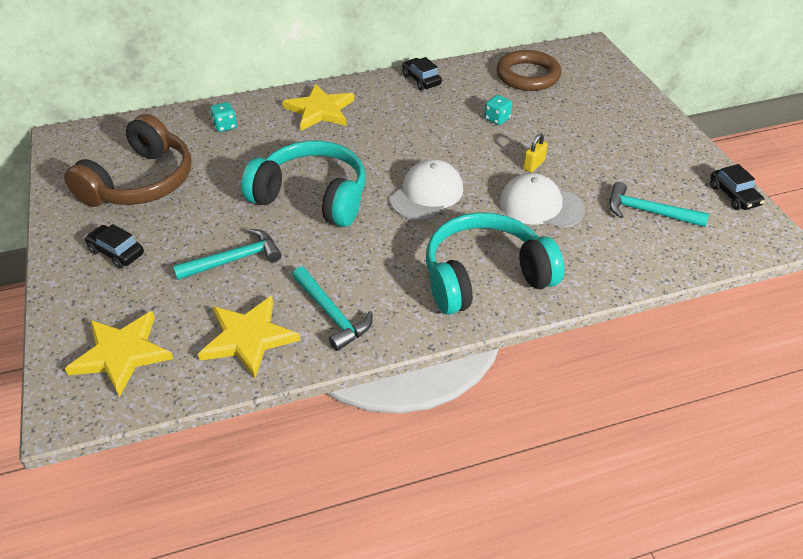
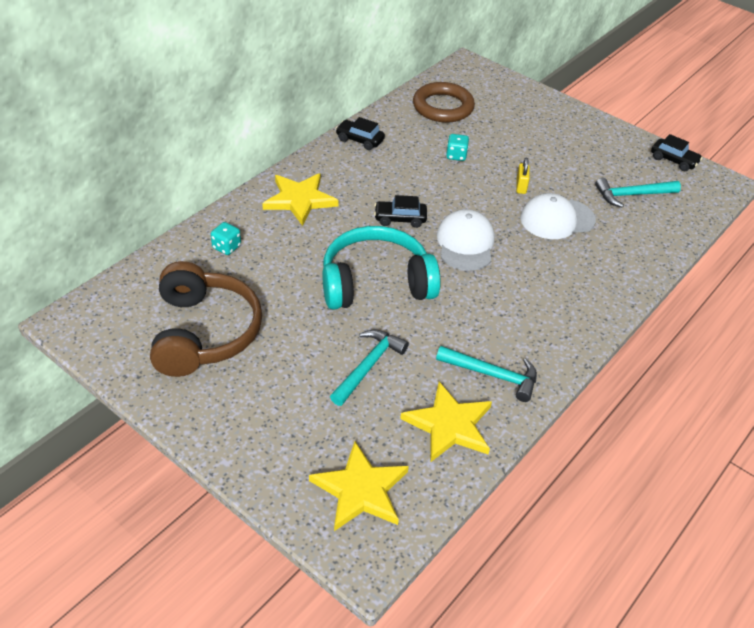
camera: 35 degrees left, 0 degrees up
(116, 252) = (255, 407): black car -> black car (400, 219)
(485, 277) = (572, 294): turquoise headphones -> none

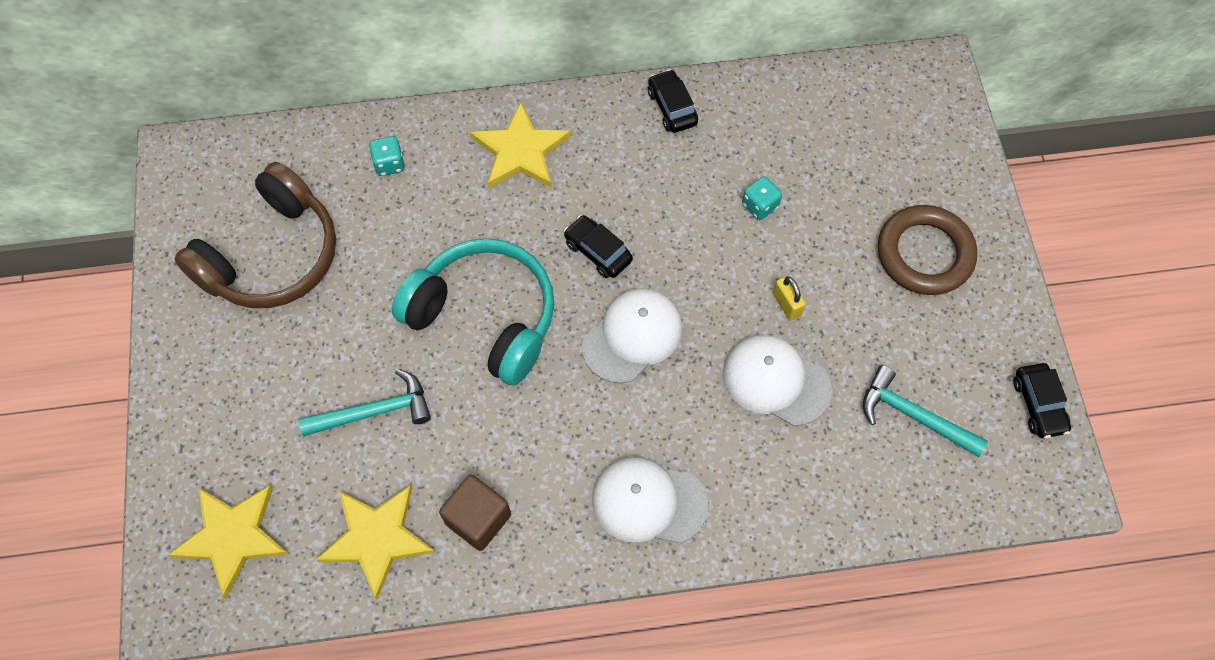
camera: 45 degrees right, 20 degrees up
(443, 107) = (827, 120): brown ring -> brown ring (924, 254)
(492, 375) = (478, 519): turquoise hammer -> brown cube
(521, 186) = (786, 304): yellow padlock -> yellow padlock turned 75 degrees counterclockwise
(566, 306) = (648, 502): none -> white cap

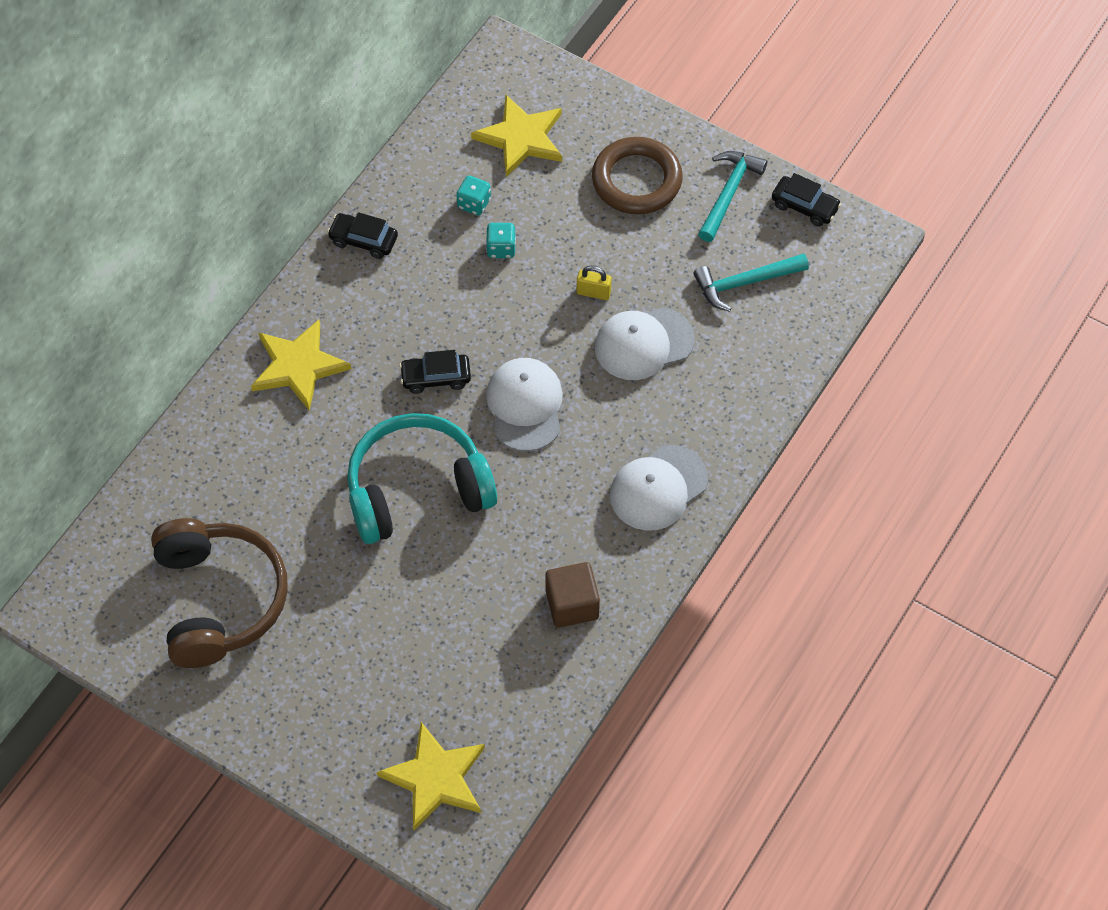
camera: 50 degrees left, 5 degrees down
(374, 411) = (423, 615): turquoise hammer -> turquoise hammer (728, 193)
(377, 538) = (526, 680): yellow star -> yellow star (521, 138)
(389, 164) = (218, 463): turquoise dice -> turquoise dice (474, 203)

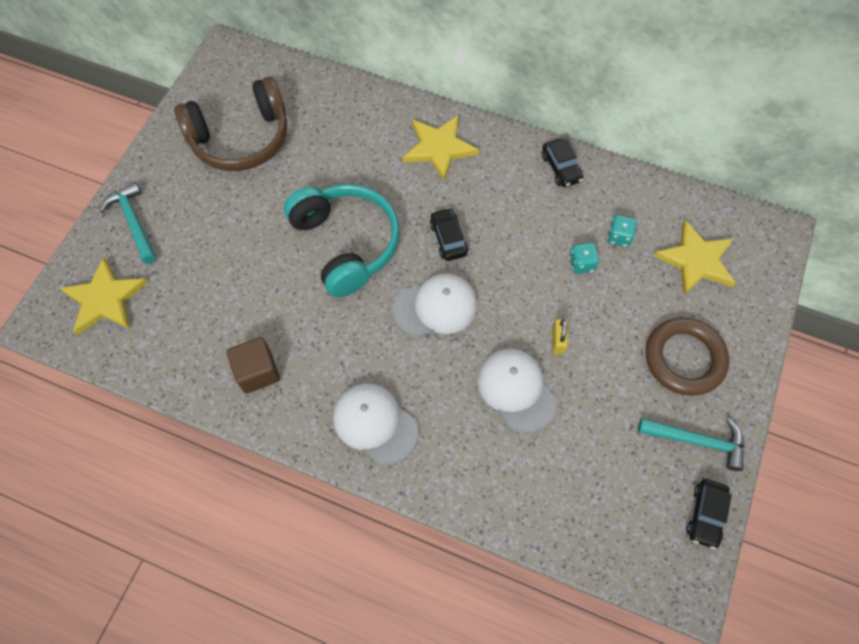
camera: 80 degrees right, 5 degrees up
(363, 240) = (561, 168): black car -> black car turned 150 degrees clockwise
(745, 283) = (602, 469): turquoise hammer -> turquoise hammer (133, 222)

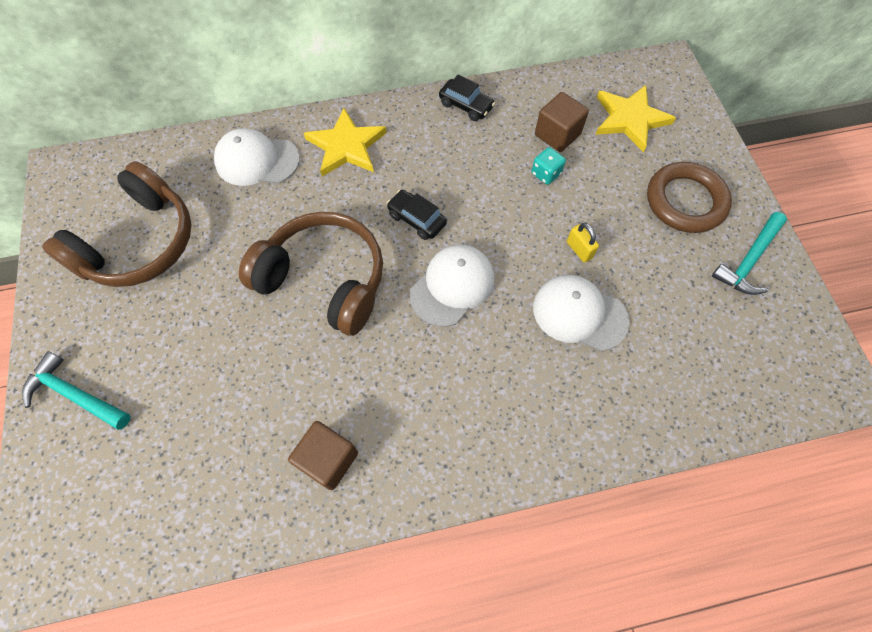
camera: 35 degrees left, 0 degrees up
(105, 299) = (99, 497): yellow star -> none
(346, 244) = (324, 280): turquoise headphones -> brown headphones
(375, 423) = (482, 430): white cap -> white cap (257, 160)
(619, 237) = (557, 135): turquoise dice -> brown cube
(697, 441) = (748, 260): turquoise hammer -> turquoise hammer turned 150 degrees clockwise
(705, 515) = (804, 316): black car -> none

